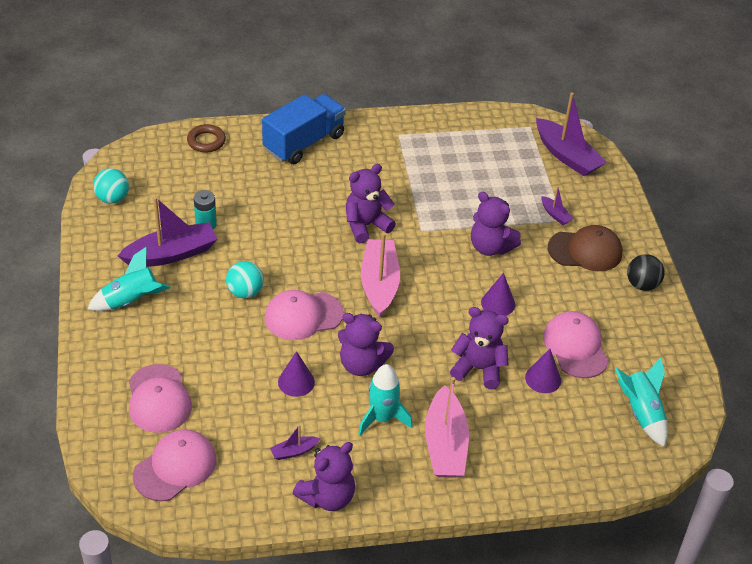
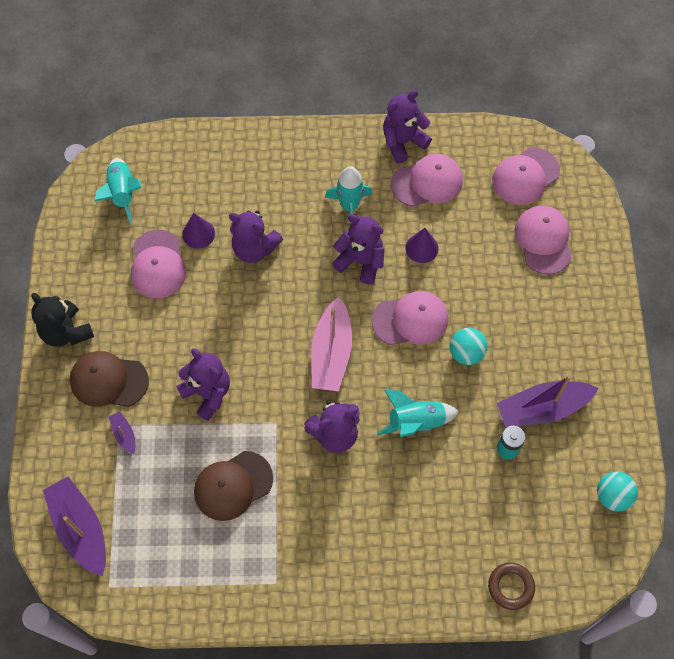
camera: 170 degrees left, 20 degrees up
(131, 301) = (577, 350): turquoise rocket -> turquoise rocket (416, 422)
(294, 451) = (427, 182): purple boat -> pink cap
(304, 143) = (392, 575): blue truck -> none
(445, 444) = (299, 178): pink boat -> none
(449, 187) = (233, 485): none -> brown cap
(498, 303) = (218, 320): purple cone -> none
(642, 284) = (66, 332): black ball -> black teddy bear

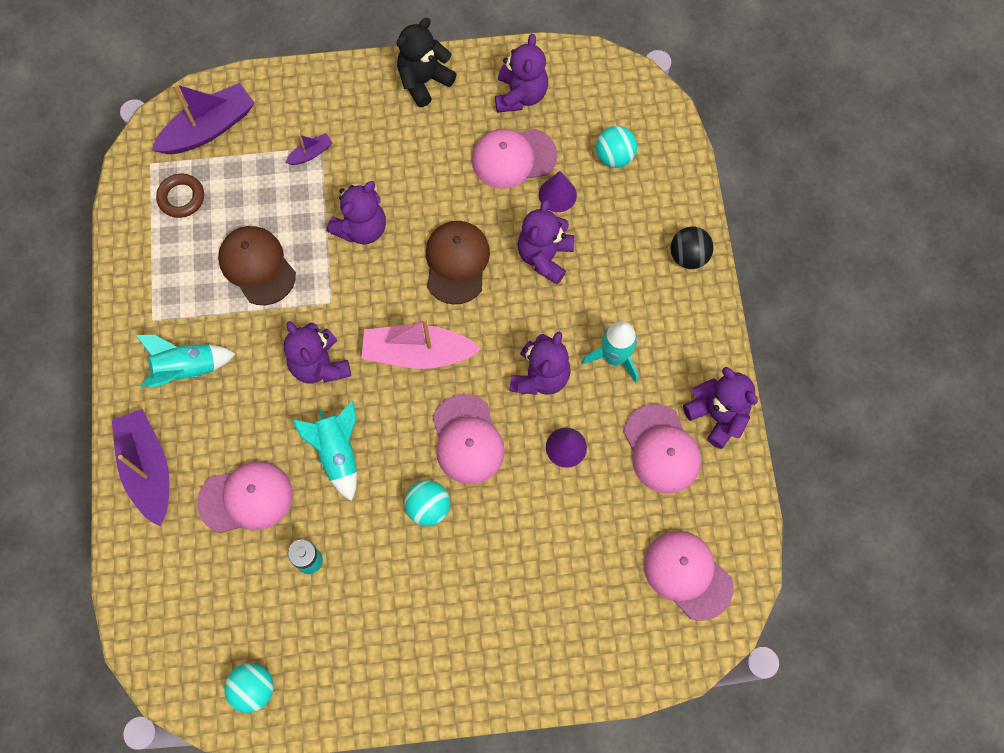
camera: 85 degrees right, 5 degrees up
(96, 254) = (520, 95): none -> purple teddy bear
(109, 380) = (370, 130): brown cap -> brown cap (456, 262)
(122, 194) = (600, 109): turquoise rocket -> turquoise rocket (187, 369)
(169, 188) = (614, 157): none -> turquoise ball
(268, 145) = (688, 256): none -> black ball
(510, 586) = (146, 568): brown ring -> brown ring (181, 198)
(542, 409) = (361, 601): purple boat -> purple boat (148, 469)
(543, 240) = (593, 600): pink cap -> pink cap (246, 498)

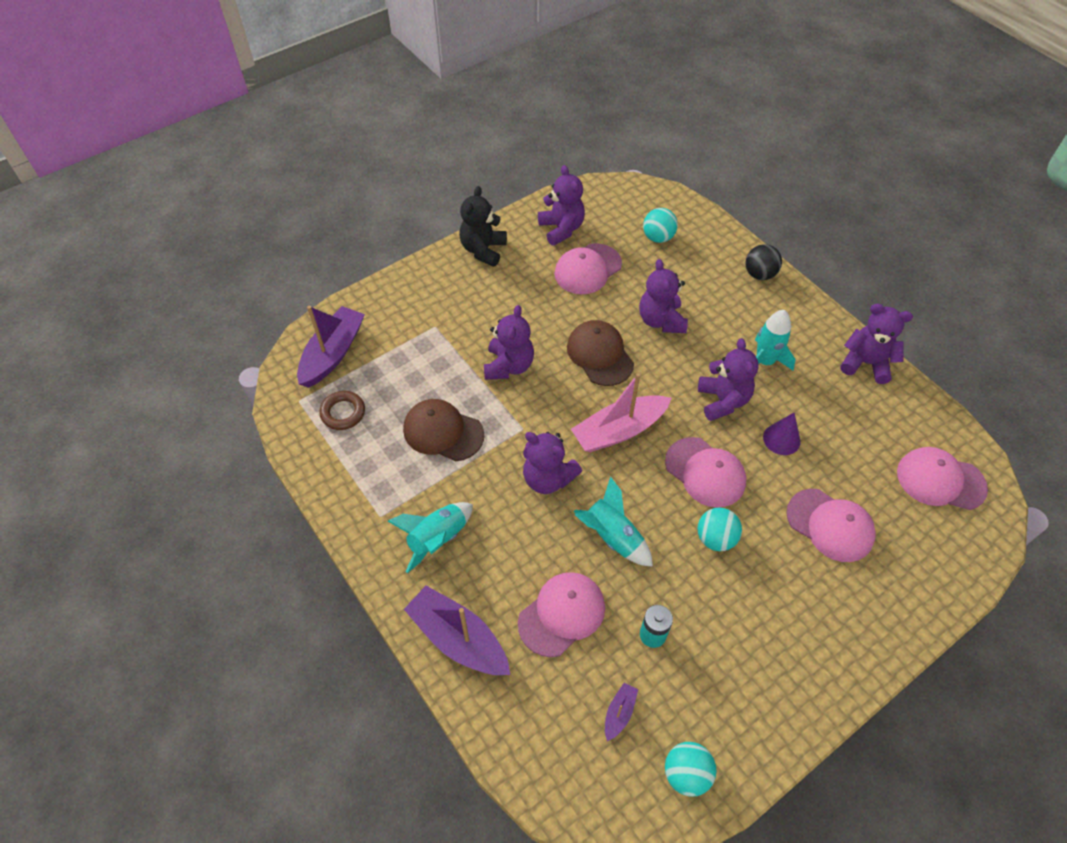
camera: 30 degrees left, 15 degrees down
(311, 153) = (430, 334): purple boat -> purple boat (619, 713)
(557, 195) = (638, 278): purple cone -> none
(661, 449) = (848, 405): pink cap -> pink cap (830, 525)

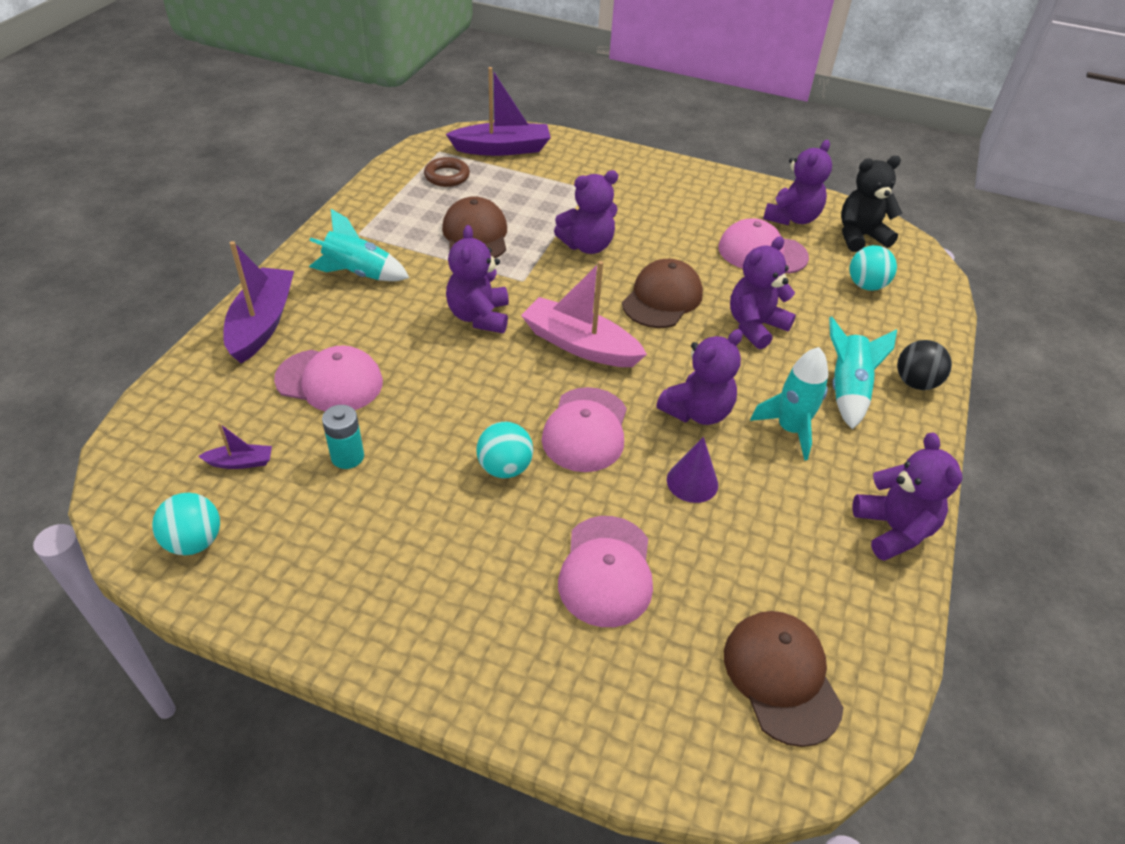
camera: 55 degrees right, 10 degrees down
(483, 250) = (706, 182): black teddy bear -> black teddy bear (860, 236)
(612, 536) = (445, 385): turquoise rocket -> turquoise rocket (847, 390)
(940, 480) = (781, 677): pink cap -> brown cap

